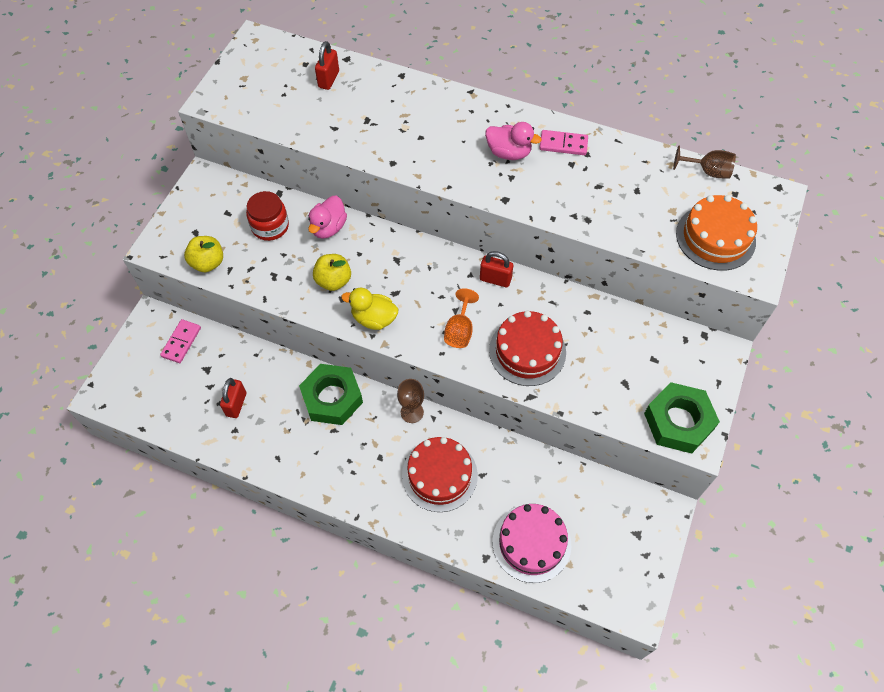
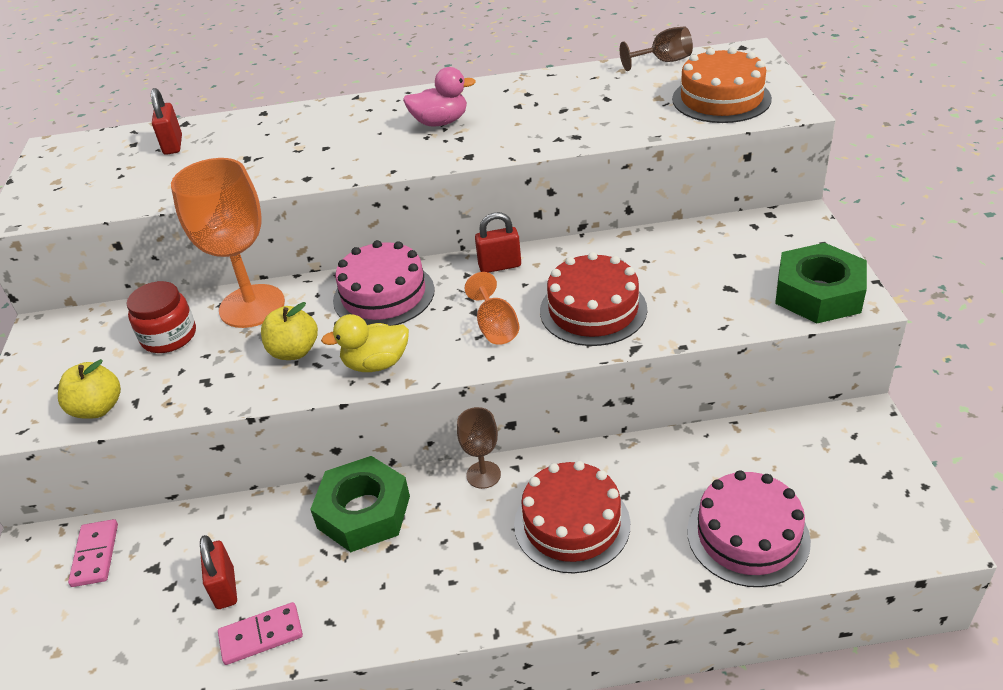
camera: 25 degrees left, 20 degrees down
(328, 228) = (252, 306): pink duck -> orange goblet
(410, 263) = (384, 295): none -> pink cake
(563, 144) = (495, 96): pink domino -> pink domino (261, 635)

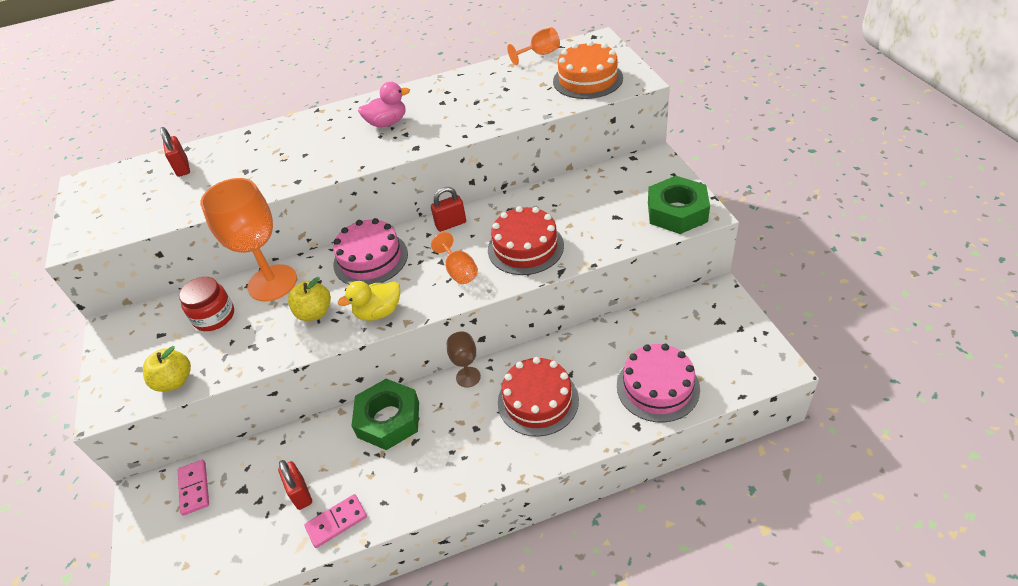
camera: 10 degrees left, 5 degrees up
(663, 61) = (540, 54): brown goblet -> orange goblet

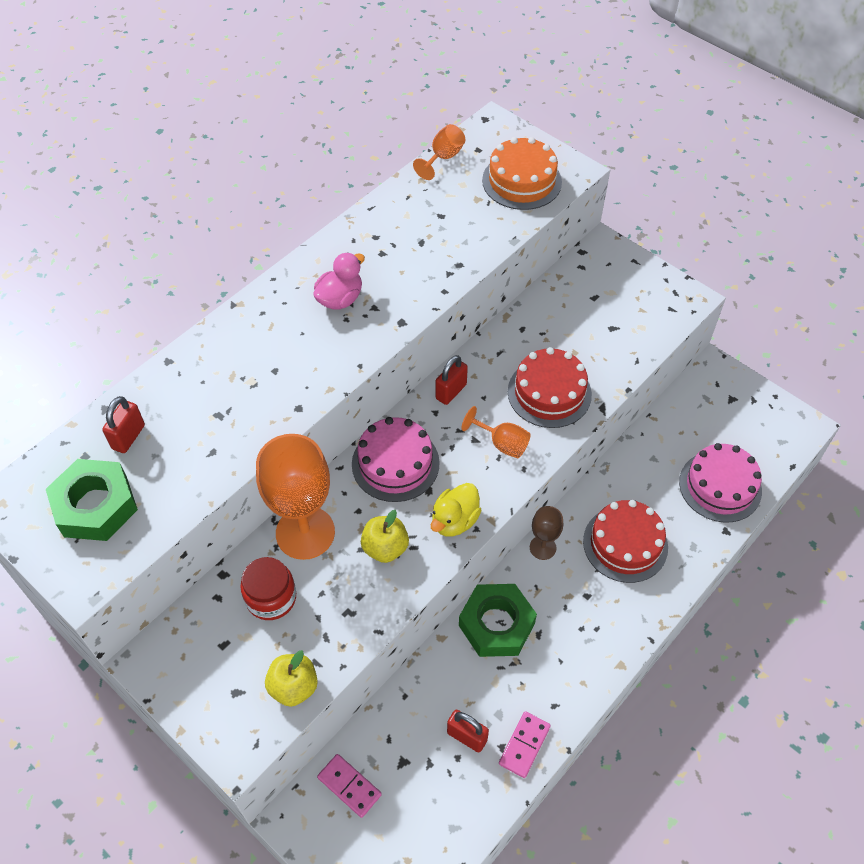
camera: 35 degrees left, 10 degrees up
(183, 168) = (128, 437): red padlock -> red padlock turned 75 degrees clockwise
(677, 212) = (665, 304): green nut -> green nut (95, 506)

